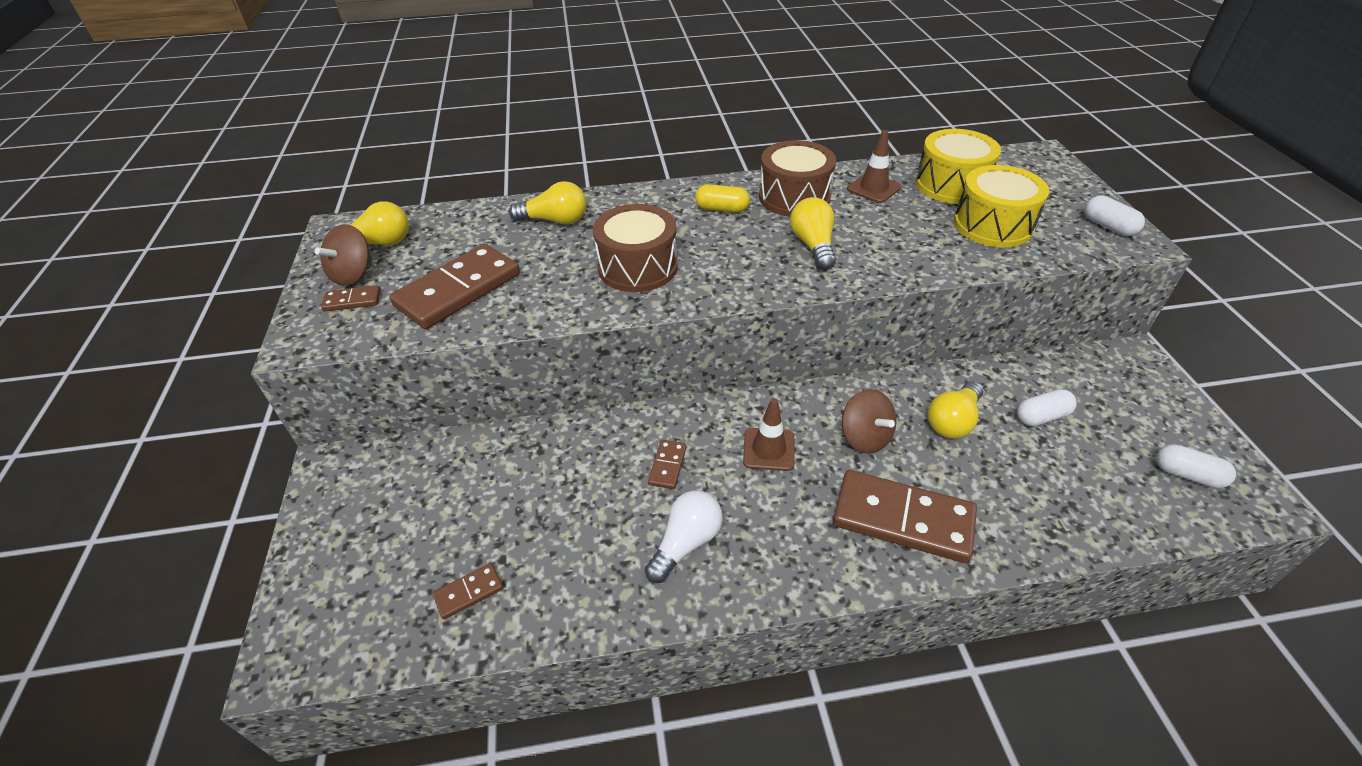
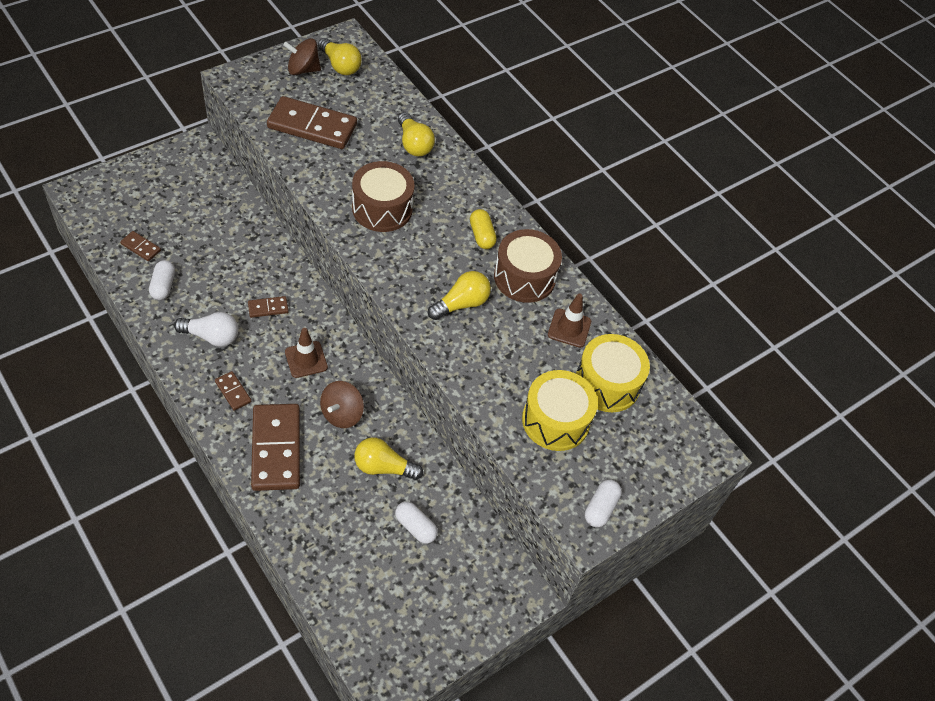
camera: 55 degrees right, 10 degrees up
(352, 300) = (278, 82): brown domino -> brown domino (233, 392)
(1187, 475) = (394, 631): white capsule -> white capsule (163, 286)

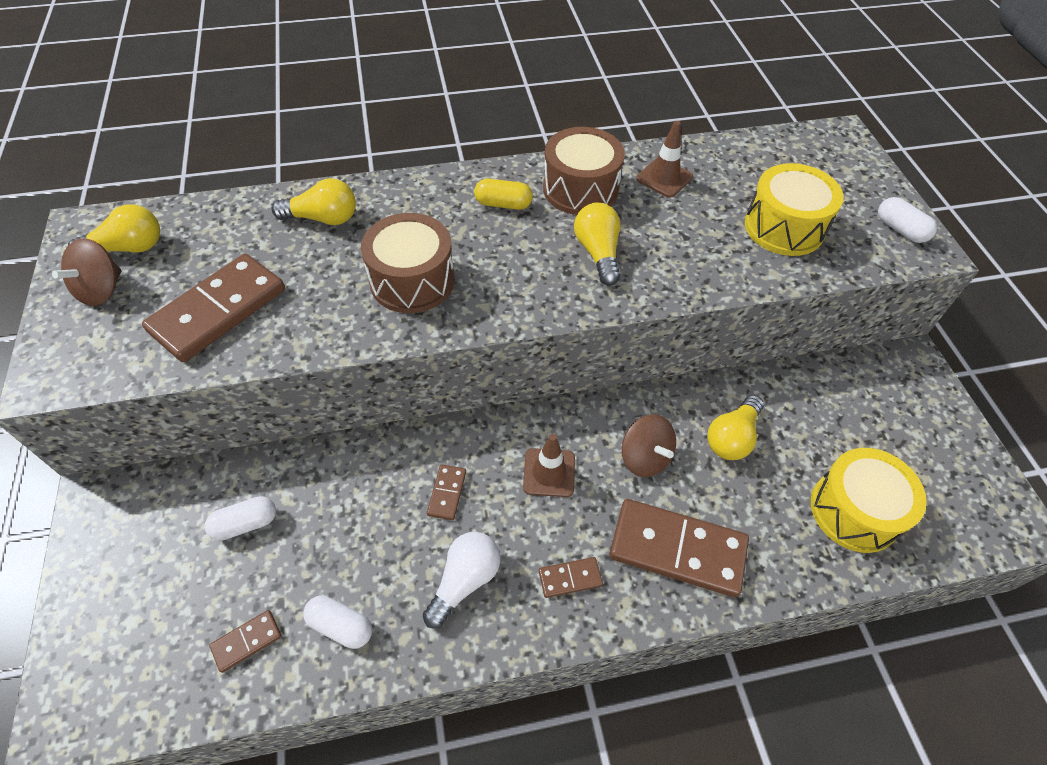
camera: 60 degrees left, 0 degrees up
(415, 527) = (818, 431): white capsule -> white capsule (245, 524)
(607, 383) = (745, 174): yellow drum -> yellow drum (854, 511)

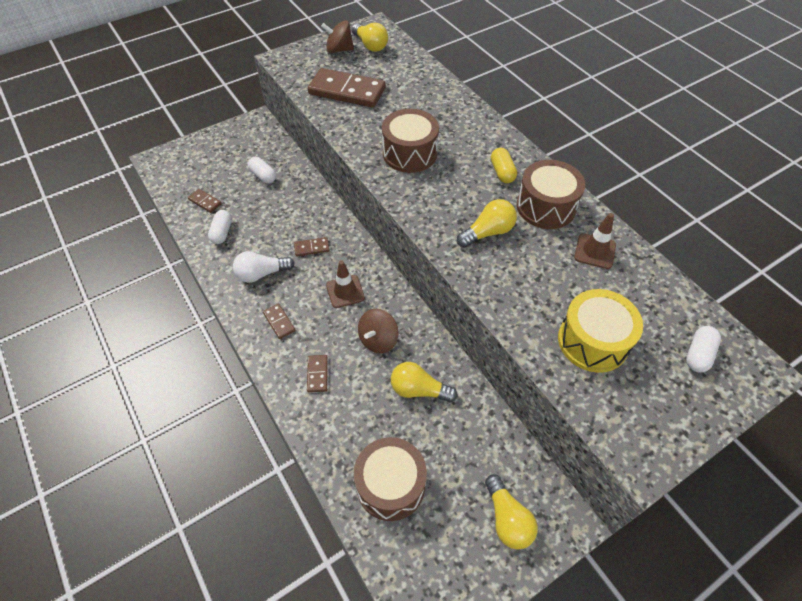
camera: 70 degrees right, 0 degrees up
(323, 218) = (435, 101): yellow light bulb -> yellow light bulb (507, 519)
(464, 581) = (262, 274): white light bulb -> white light bulb turned 150 degrees clockwise
(677, 549) = (317, 374): brown domino -> brown domino, size x0.45
(854, 511) = (390, 485): yellow drum -> brown drum
(900, 229) = (653, 434): white capsule -> white capsule (698, 354)

